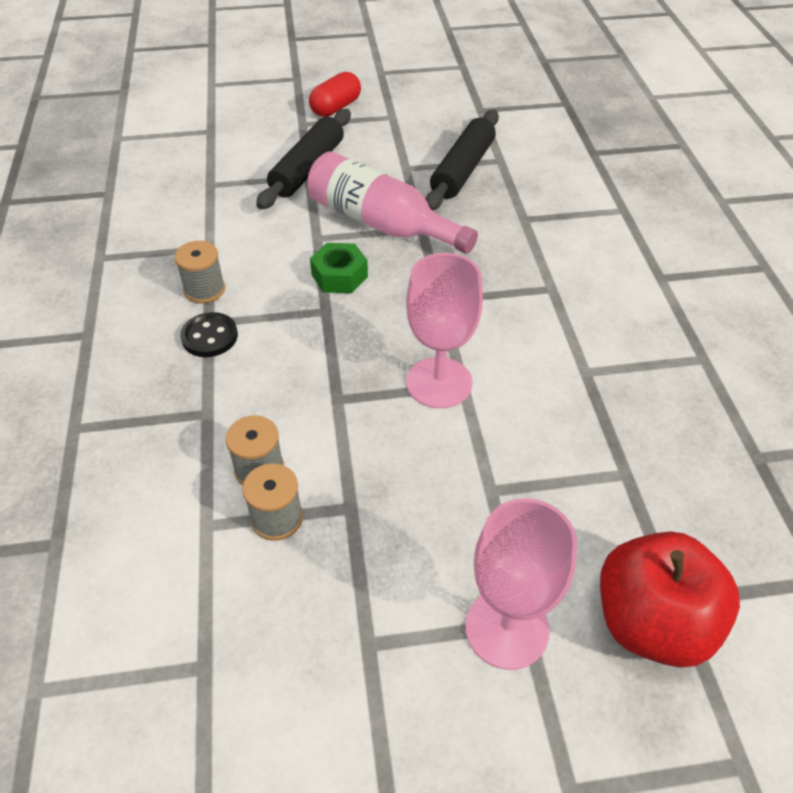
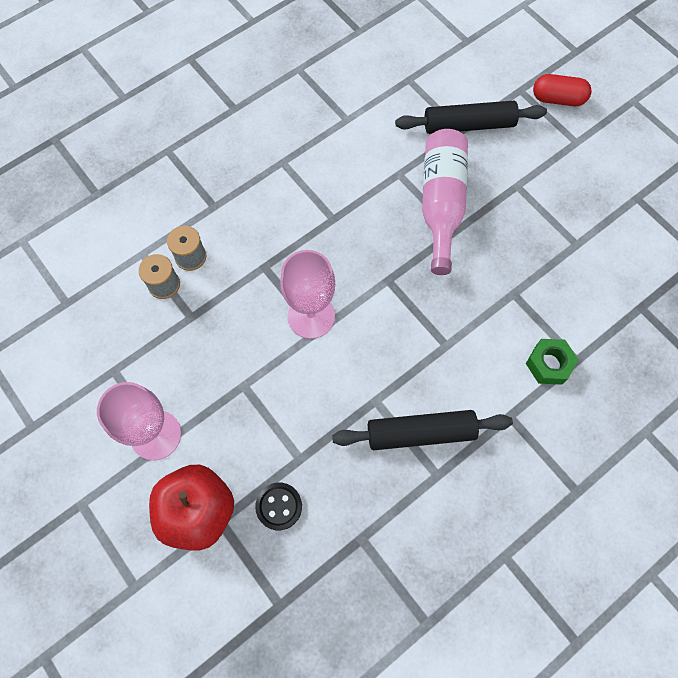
camera: 60 degrees right, 20 degrees up
(204, 290) = (308, 142): grey spool -> none
(209, 337) = (271, 170): black button -> black button (279, 506)
(339, 276) = (370, 208): green nut -> green nut (549, 364)
(462, 170) = (543, 224): black rolling pin -> black rolling pin (421, 433)

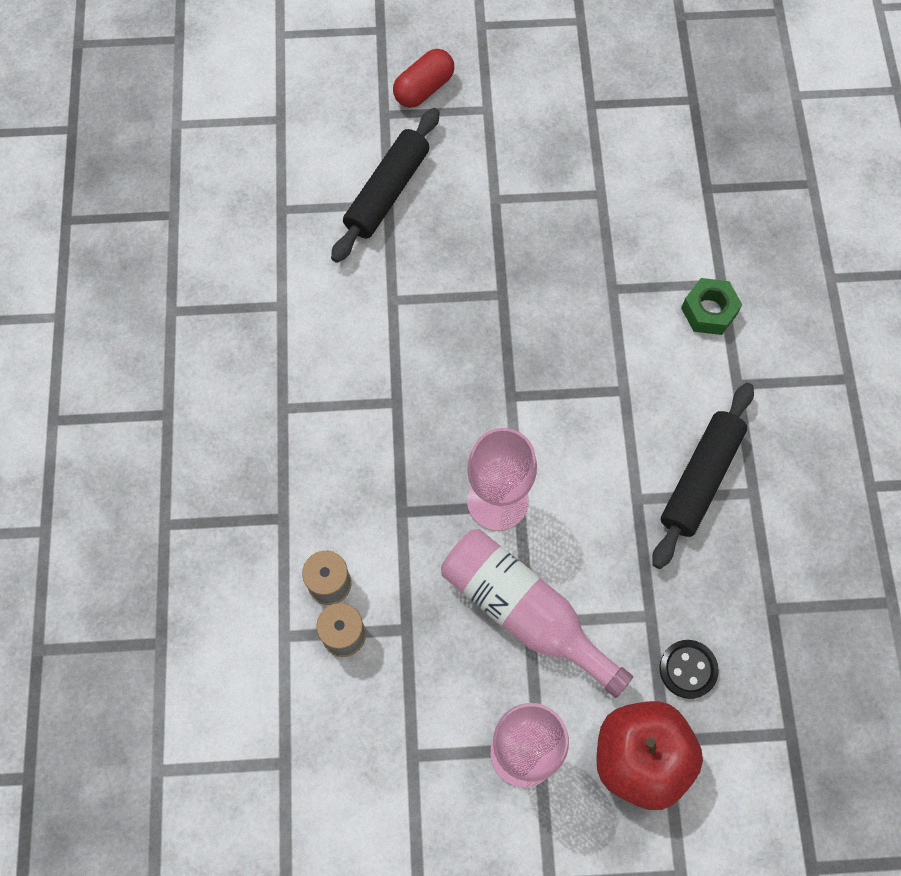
camera: 55 degrees left, 0 degrees up
(441, 204) = (461, 284): pink bottle -> pink bottle (524, 612)

